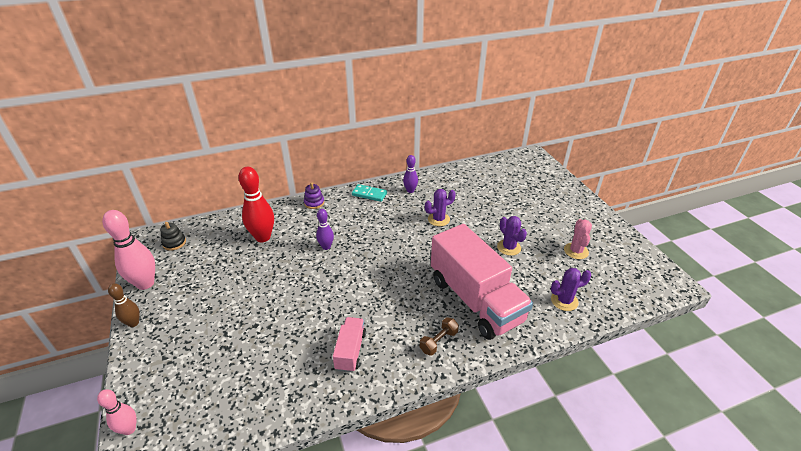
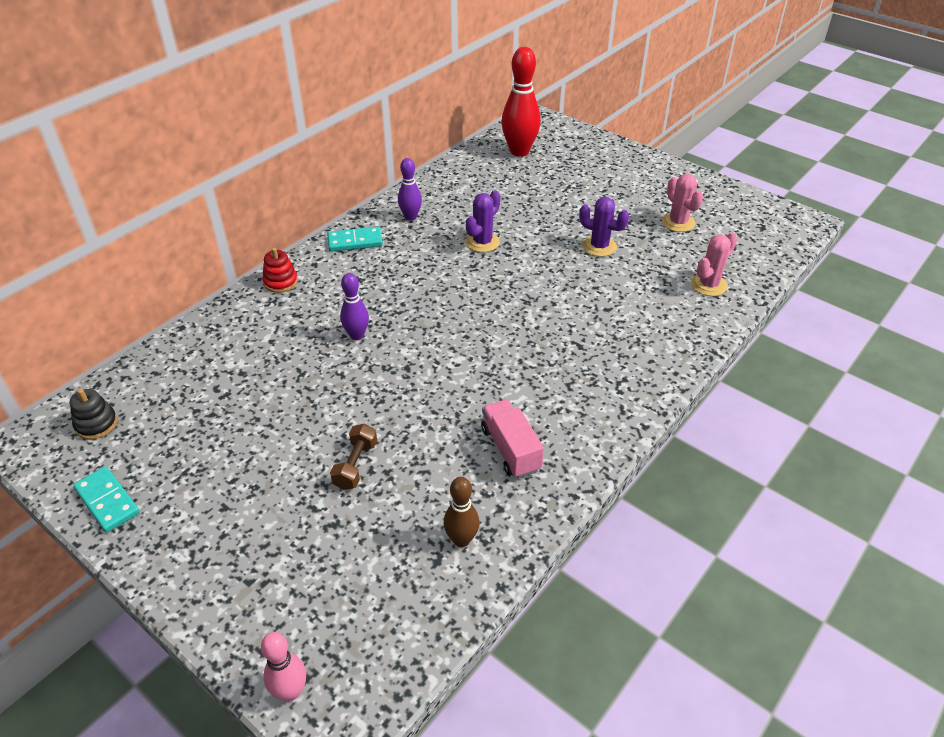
camera: 30 degrees left, 5 degrees up
(133, 323) = (147, 562): brown bowling pin -> brown bowling pin (461, 539)
(145, 283) = (107, 501): pink bowling pin -> turquoise domino
(263, 237) = (244, 359): red bowling pin -> red bowling pin (519, 151)
(314, 203) = (280, 282): purple stacking toy -> red stacking toy
(438, 341) = (608, 390): brown dumbbell -> brown dumbbell (355, 465)
(475, 300) = (610, 324): pink truck -> none
(564, 301) = (708, 285): purple cactus -> pink cactus

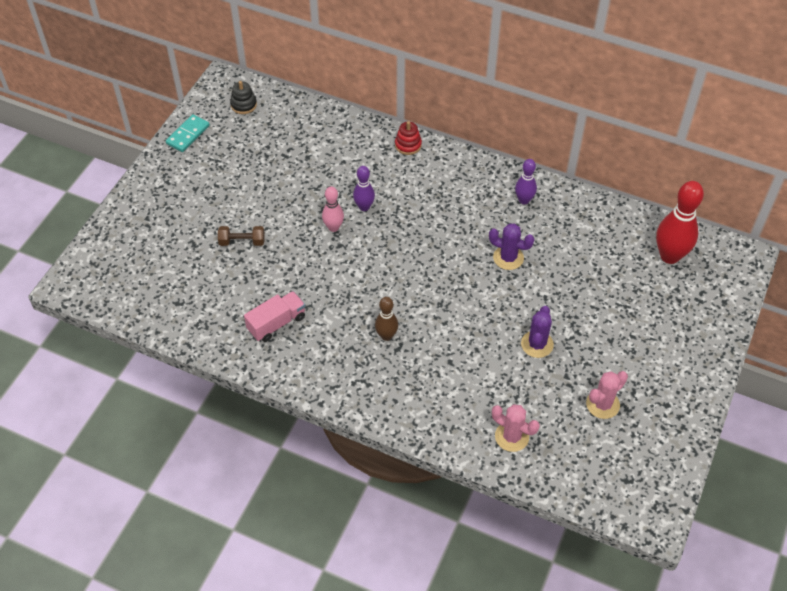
camera: 75 degrees right, 10 degrees up
(290, 691) = (84, 258): pink bowling pin -> pink bowling pin (333, 227)
(355, 241) = (475, 173): turquoise domino -> none
(461, 539) = (195, 312): brown bowling pin -> brown bowling pin (386, 336)

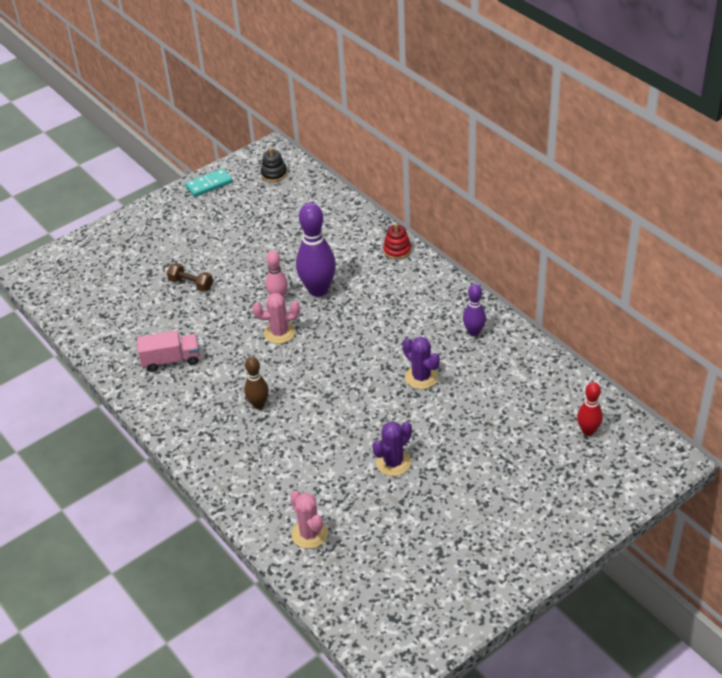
camera: 30 degrees right, 10 degrees down
(364, 207) = (318, 290): purple bowling pin -> purple bowling pin, size x1.78
(602, 404) = (419, 540): pink cactus -> pink cactus (279, 333)
(669, 256) = (588, 431): red bowling pin -> red bowling pin, size x0.56

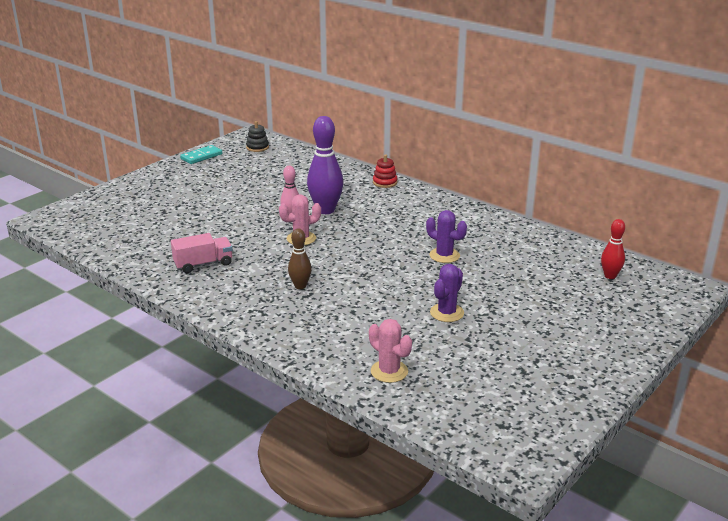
camera: 15 degrees left, 15 degrees down
(191, 284) = (206, 215): brown dumbbell -> none
(474, 332) = (476, 224): purple bowling pin -> none

